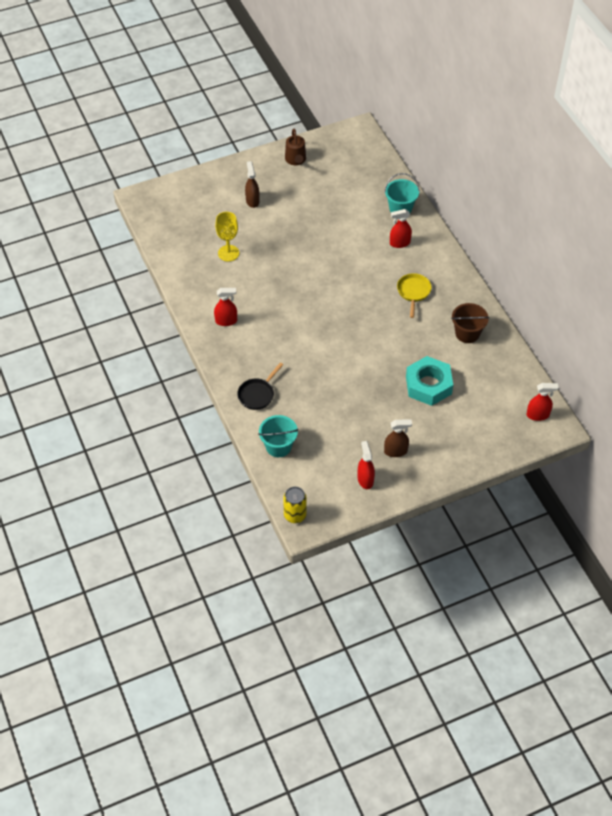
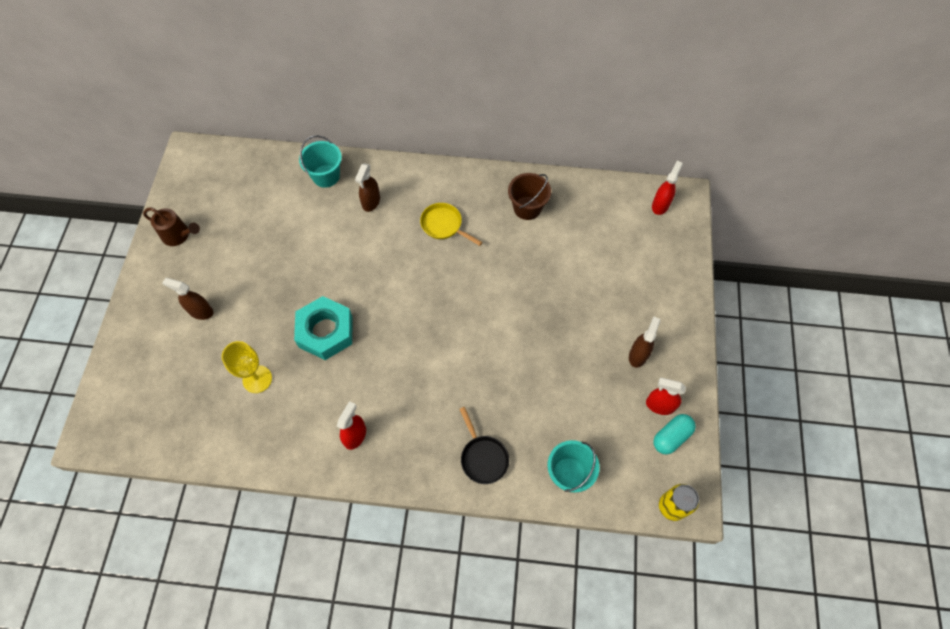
camera: 60 degrees left, 10 degrees up
(346, 496) = (671, 437): none -> turquoise capsule
(399, 243) = (371, 202): red spray bottle -> brown spray bottle
(428, 385) = (571, 278): turquoise nut -> turquoise nut (325, 331)

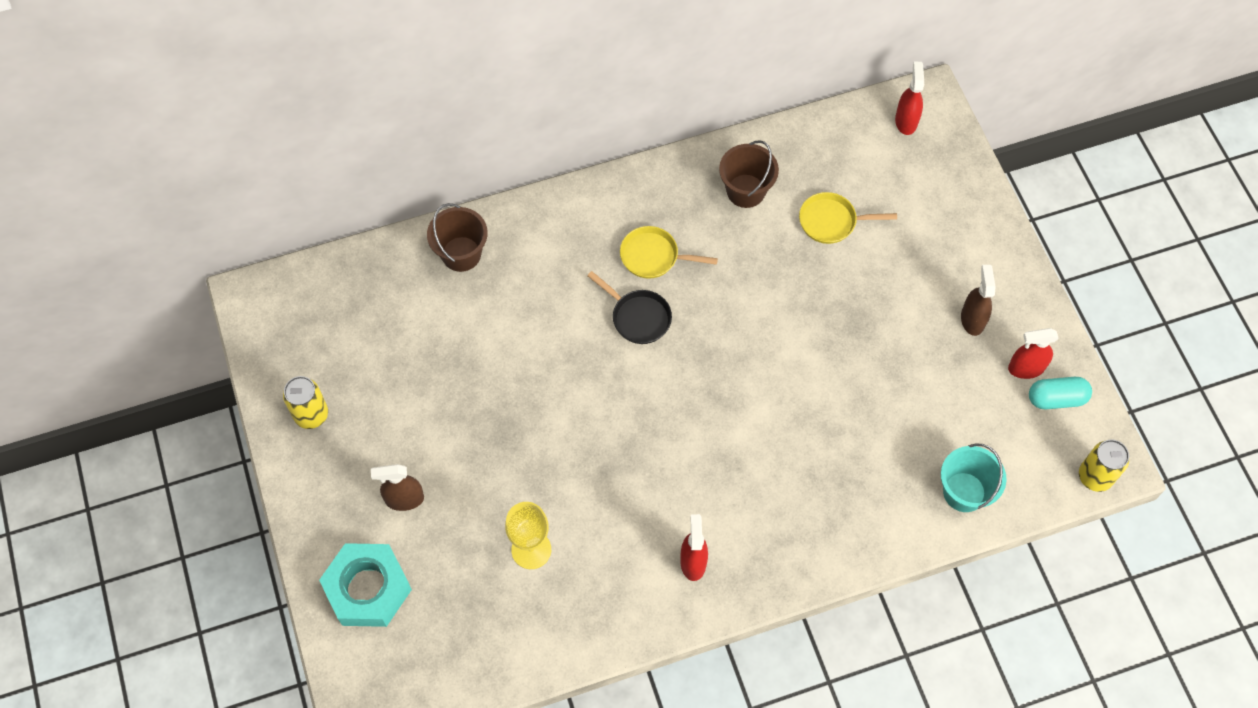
camera: 25 degrees left, 0 degrees up
(179, 235) = (311, 415): brown watering can -> yellow can
(325, 331) = (582, 454): turquoise nut -> turquoise nut (368, 588)
(326, 176) = (461, 254): turquoise bucket -> brown bucket
(371, 202) = (542, 264): brown spray bottle -> none
(483, 457) = (857, 518): black pan -> black pan (638, 317)
(574, 250) = (831, 221): none -> yellow pan
(671, 437) = (1056, 398): turquoise capsule -> turquoise capsule turned 60 degrees clockwise

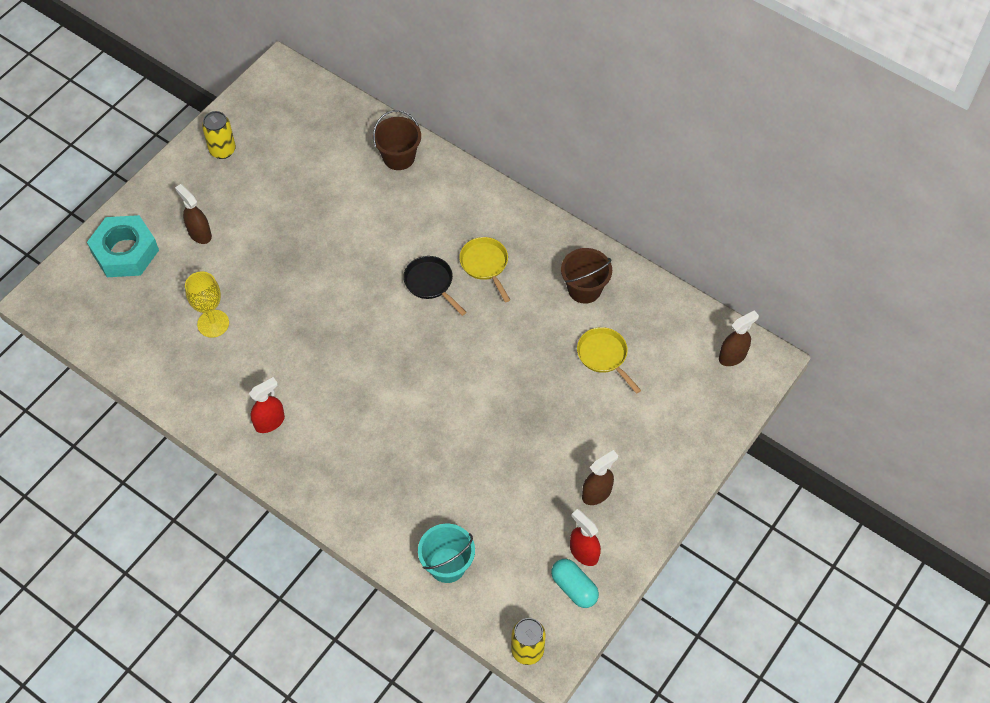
camera: 55 degrees right, 5 degrees down
(638, 317) = (430, 283): black pan -> black pan turned 135 degrees clockwise
(906, 121) = (732, 356): red spray bottle -> brown spray bottle

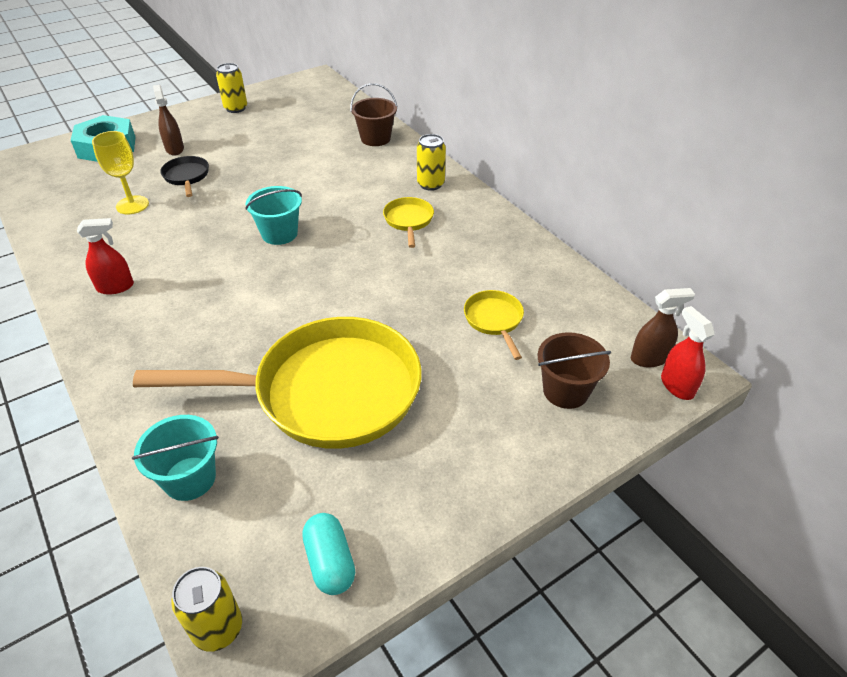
camera: 20 degrees right, 15 degrees down
(376, 316) = (279, 234): none -> turquoise bucket
(430, 283) = (347, 222): black pan -> black pan (187, 177)
(484, 209) = (430, 184): none -> yellow can
(506, 465) = (327, 392): none -> yellow pan
(584, 289) = (499, 260): brown bucket -> brown bucket (565, 391)
(584, 552) = (367, 520): red spray bottle -> red spray bottle (677, 386)
(596, 493) = (419, 454): brown spray bottle -> none

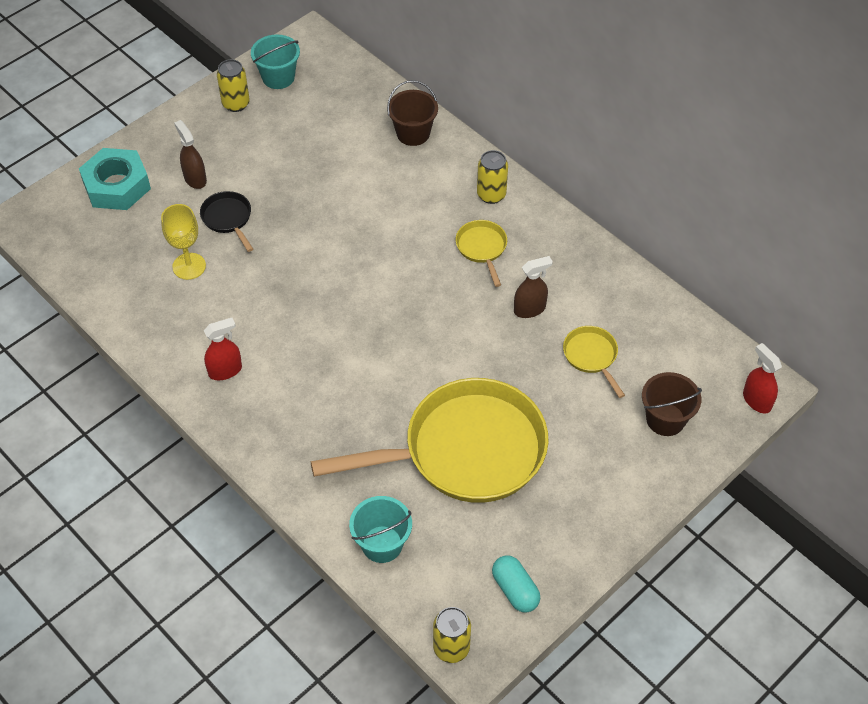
camera: 10 degrees left, 10 degrees up
(279, 234) = (358, 283): turquoise bucket -> turquoise bucket (278, 77)
(649, 358) = (732, 377): brown spray bottle -> brown spray bottle (529, 309)

